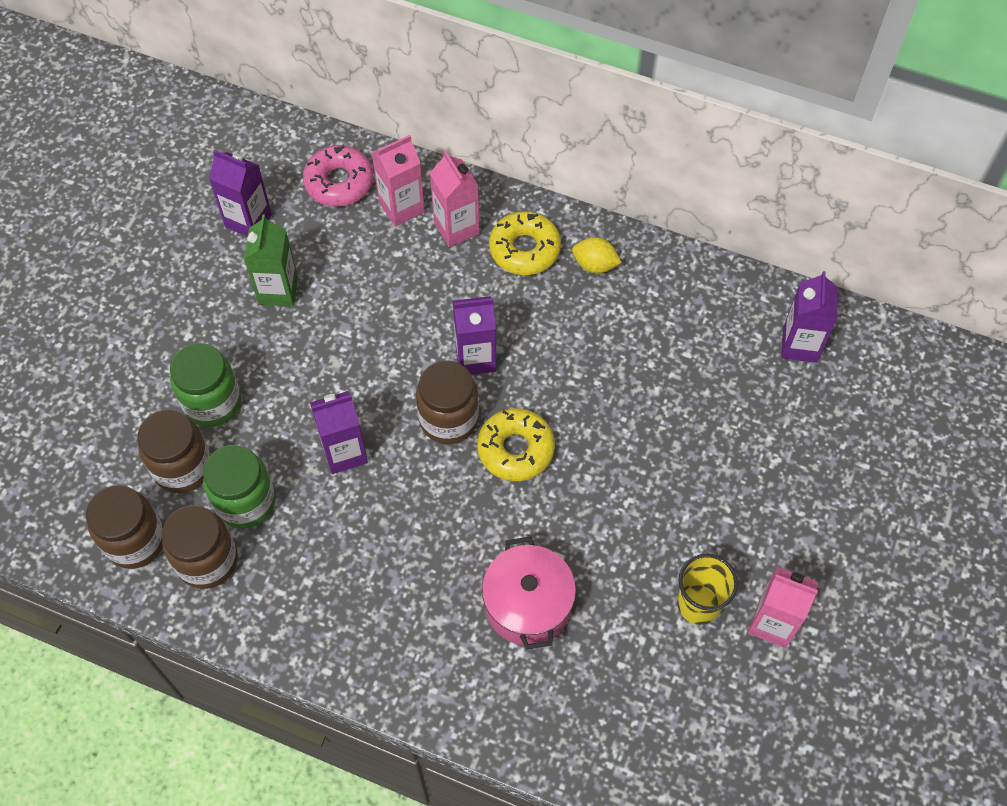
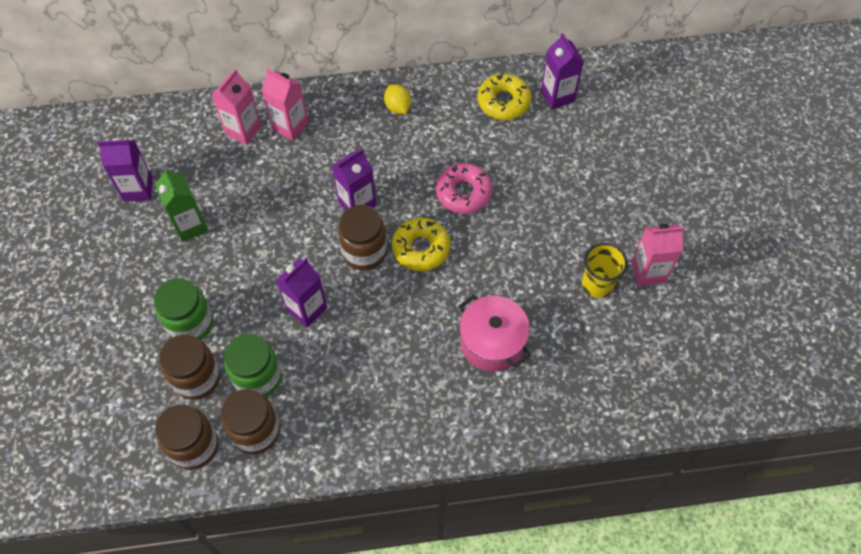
camera: 30 degrees left, 0 degrees up
(339, 182) = (188, 134): pink donut -> pink donut (463, 193)
(524, 249) = (345, 119): yellow donut -> yellow donut (503, 102)
(595, 265) = (398, 107): yellow lemon -> yellow lemon turned 75 degrees clockwise

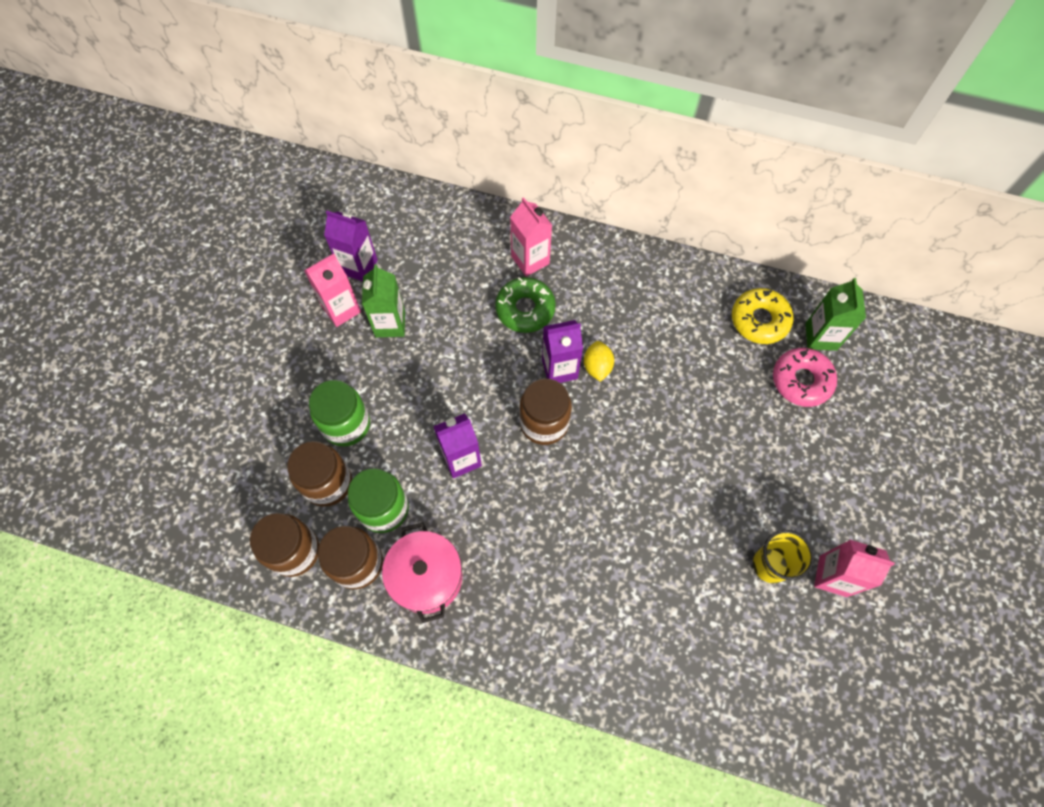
camera: 25 degrees right, 5 degrees up
(243, 130) = (483, 246): pink carton -> pink carton (341, 309)
(305, 167) = (525, 309): none -> green donut
(398, 107) = (646, 282): yellow lemon -> yellow lemon (597, 367)
(421, 248) = (602, 444): yellow donut -> none
(463, 193) = (673, 402): pink donut -> pink donut (801, 380)
(492, 342) = (629, 578): pink pot -> pink pot (426, 577)
(557, 96) = (820, 336): purple carton -> green carton

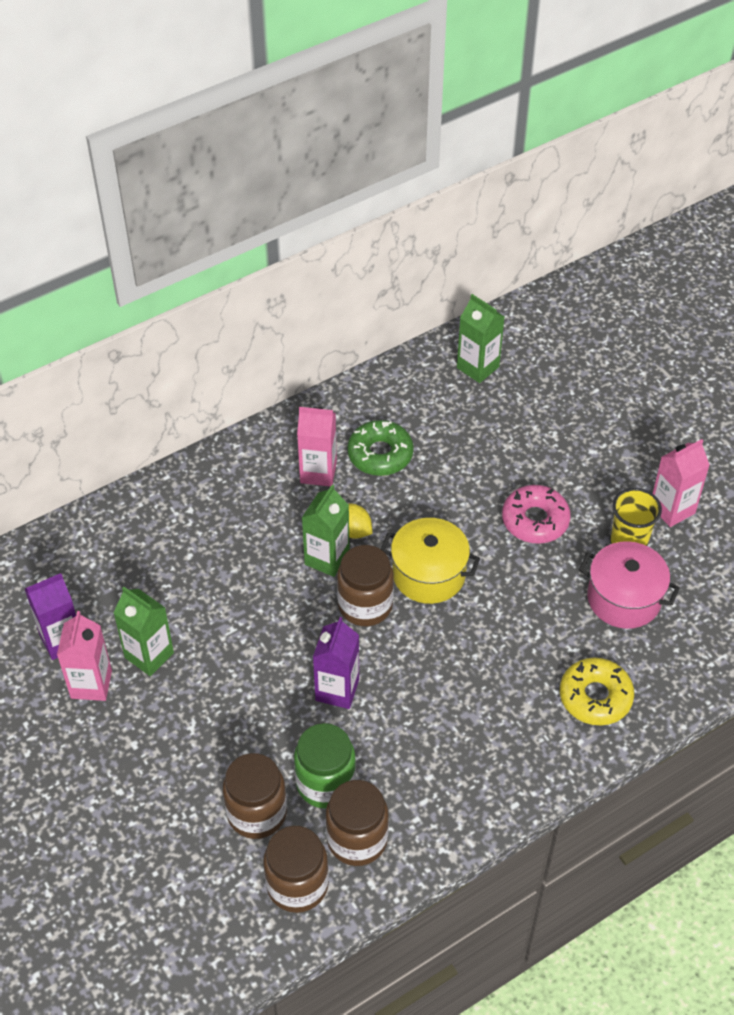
camera: 50 degrees left, 15 degrees down
(346, 424) = (214, 759): green jar -> none
(426, 577) = (420, 792): pink pot -> pink pot (624, 598)
(525, 309) = (245, 543): green donut -> green donut (380, 454)
(530, 260) = (201, 505): pink carton -> pink carton (318, 472)
(559, 369) = (327, 558): purple carton -> green carton
(607, 444) = (428, 574): none -> yellow pot
(759, 320) = (424, 393): yellow donut -> yellow donut (595, 697)
(801, 380) = (501, 407): pink donut -> pink donut (535, 520)

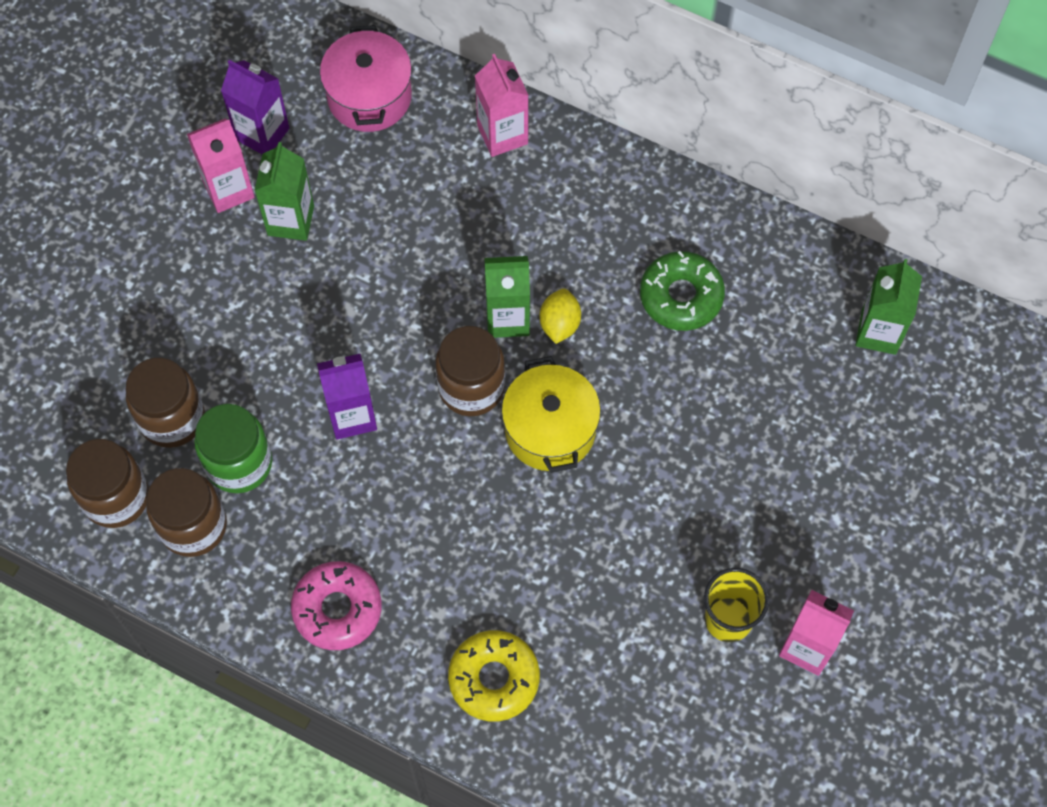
camera: 60 degrees right, 15 degrees up
(318, 472) = (615, 248): pink carton -> pink carton (502, 134)
(535, 520) = (693, 503): pink donut -> pink donut (337, 609)
(624, 598) = (644, 650): pink pot -> pink pot (369, 96)

